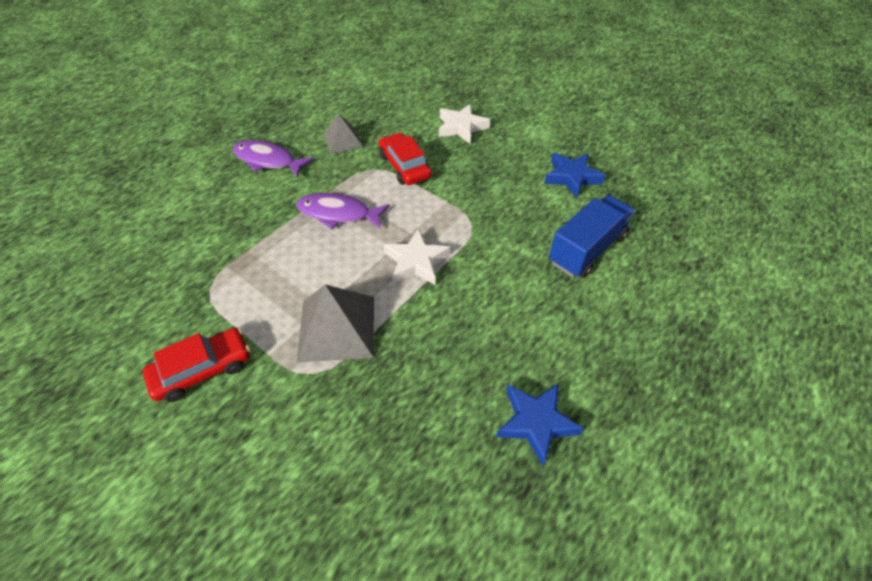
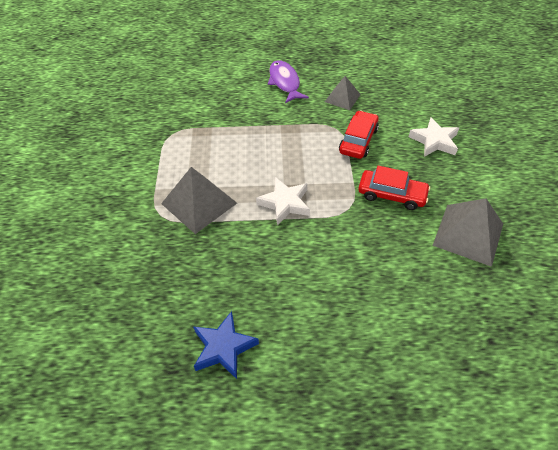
camera: 50 degrees right, 0 degrees up
(202, 370) = (123, 171): red car -> red car (392, 195)
(338, 214) = (281, 141): purple fish -> none
(571, 177) = (468, 234): blue star -> grey pyramid
(587, 249) = (404, 288): blue truck -> none

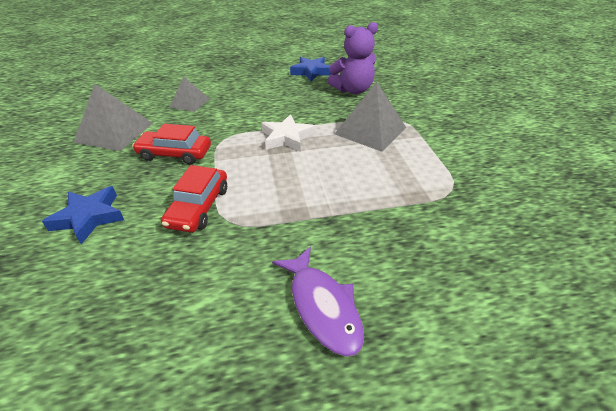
camera: 170 degrees right, 10 degrees down
(183, 283) = (353, 90): none -> purple teddy bear
(342, 98) = (211, 280): grey pyramid -> grey pyramid (189, 103)
(434, 141) = (89, 217): white star -> blue star

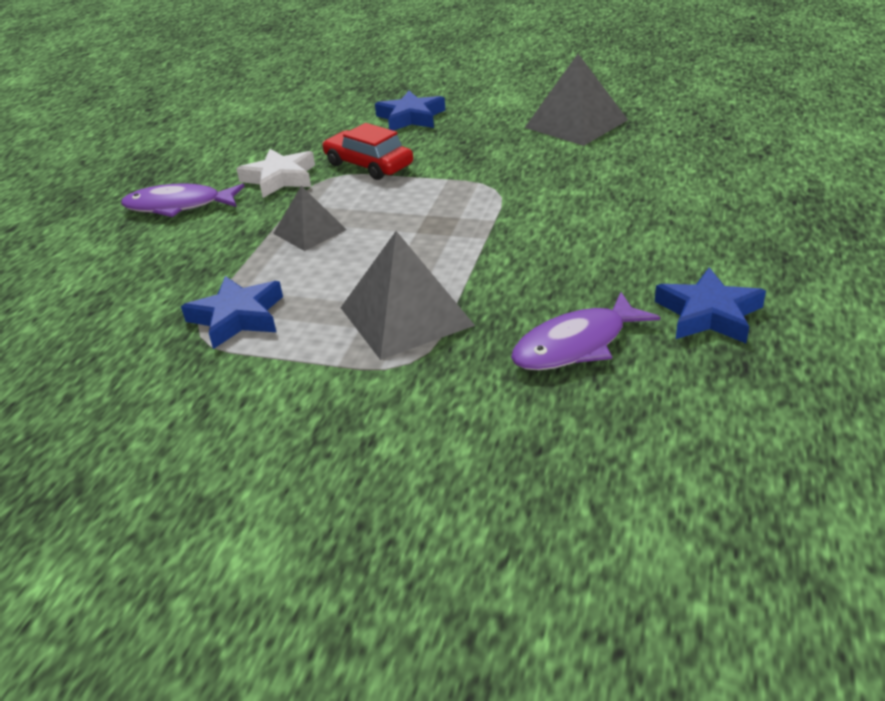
camera: 120 degrees right, 5 degrees down
(175, 154) = (487, 157): red car -> none
(189, 103) = (633, 172): grey pyramid -> grey pyramid (309, 231)
(287, 137) = (455, 235): white star -> white star (280, 178)
(353, 90) = (576, 345): purple teddy bear -> purple fish
(424, 183) = (237, 317): none -> blue star

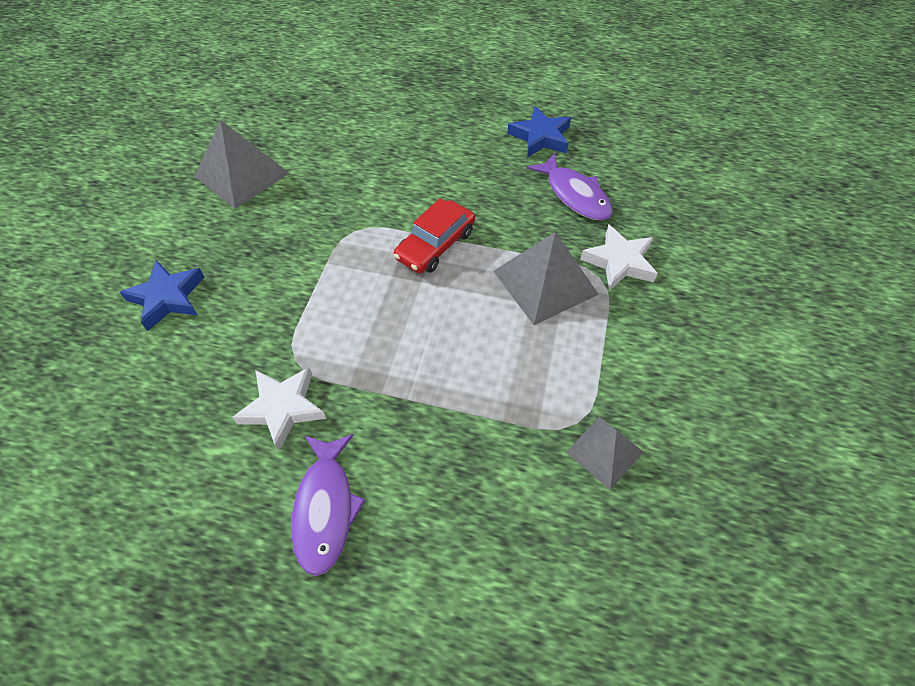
camera: 95 degrees left, 20 degrees up
(237, 317) = (548, 399): blue star -> none
(309, 231) = (407, 363): grey pyramid -> grey pyramid (604, 452)
(368, 165) = (276, 327): red car -> red car (435, 245)
(437, 382) = (619, 262): none -> white star

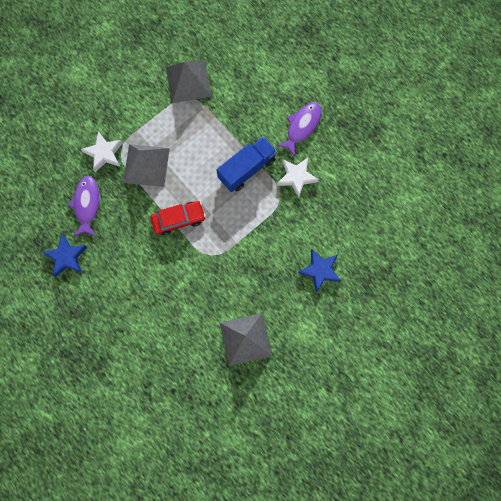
camera: 145 degrees left, 20 degrees up
(381, 369) = (247, 169): none -> blue truck
(604, 452) = (188, 82): grey pyramid -> grey pyramid, size x1.64

